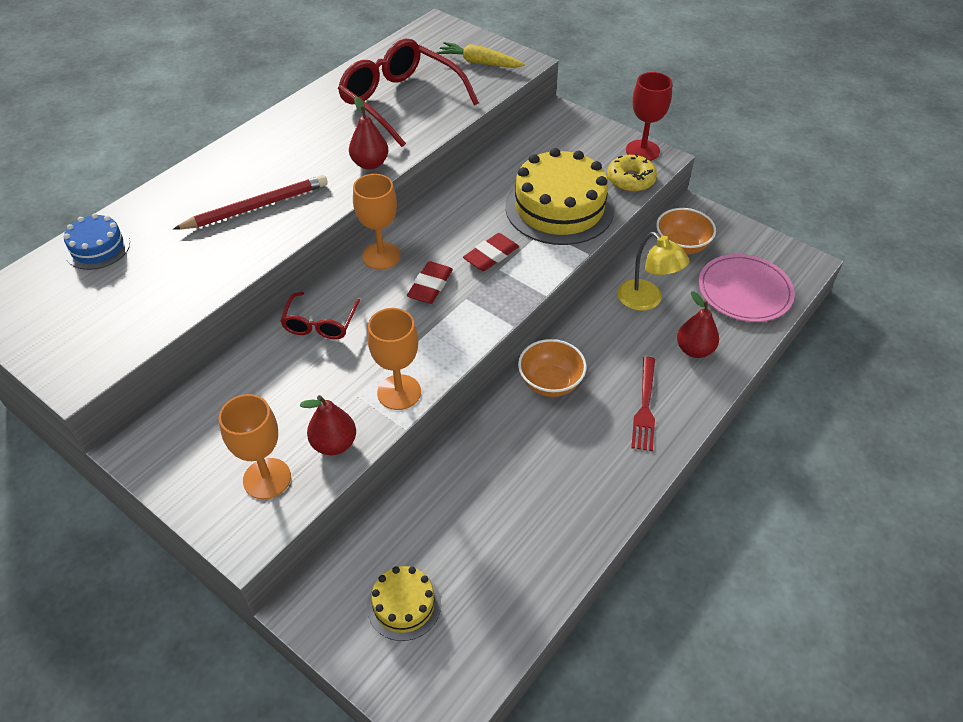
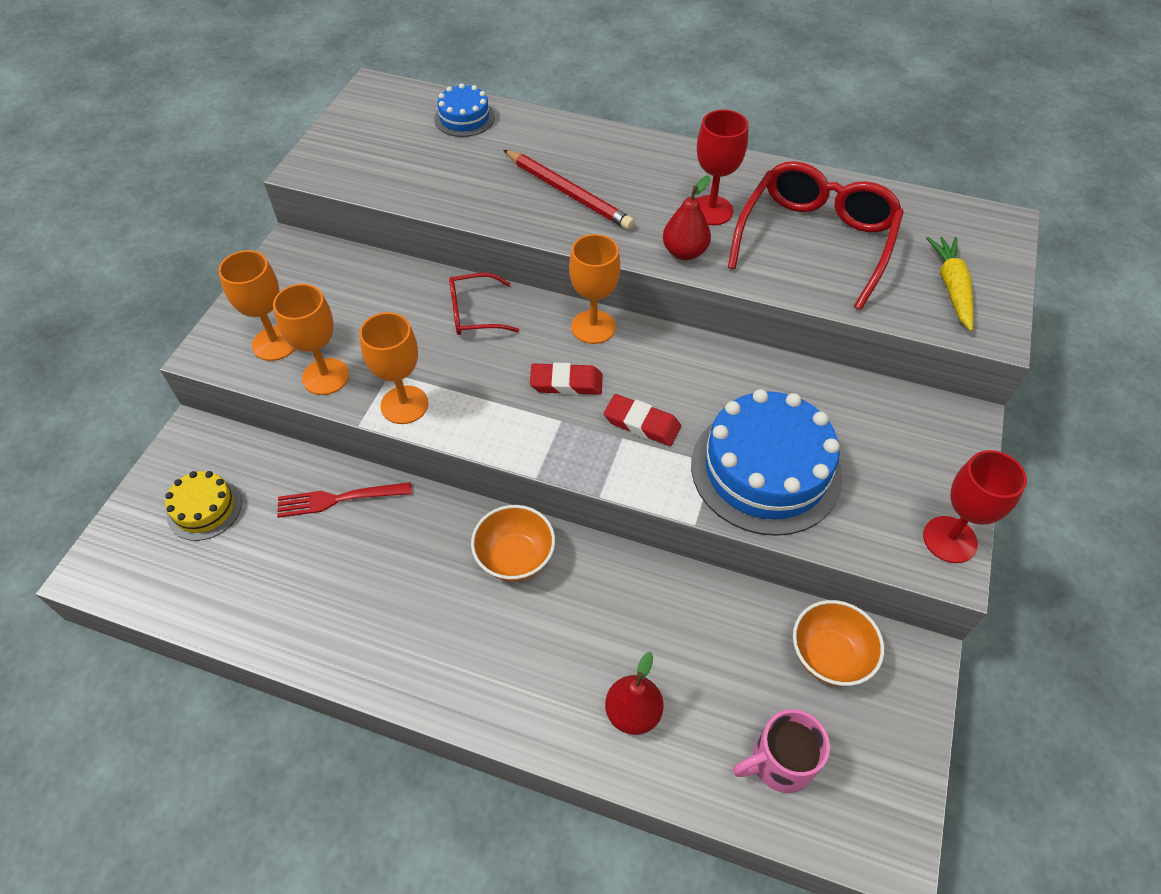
camera: 70 degrees right, 5 degrees up
(334, 444) = (325, 376): red pear -> orange goblet
(335, 138) = (711, 210): none -> red goblet
(559, 208) = (765, 470): yellow cake -> blue cake
(630, 179) = (874, 538): yellow donut -> none
(645, 406) = (513, 671): red fork -> red fork (339, 499)
(646, 301) = (697, 633): yellow lamp -> none
(744, 291) = (779, 762): pink plate -> pink mug

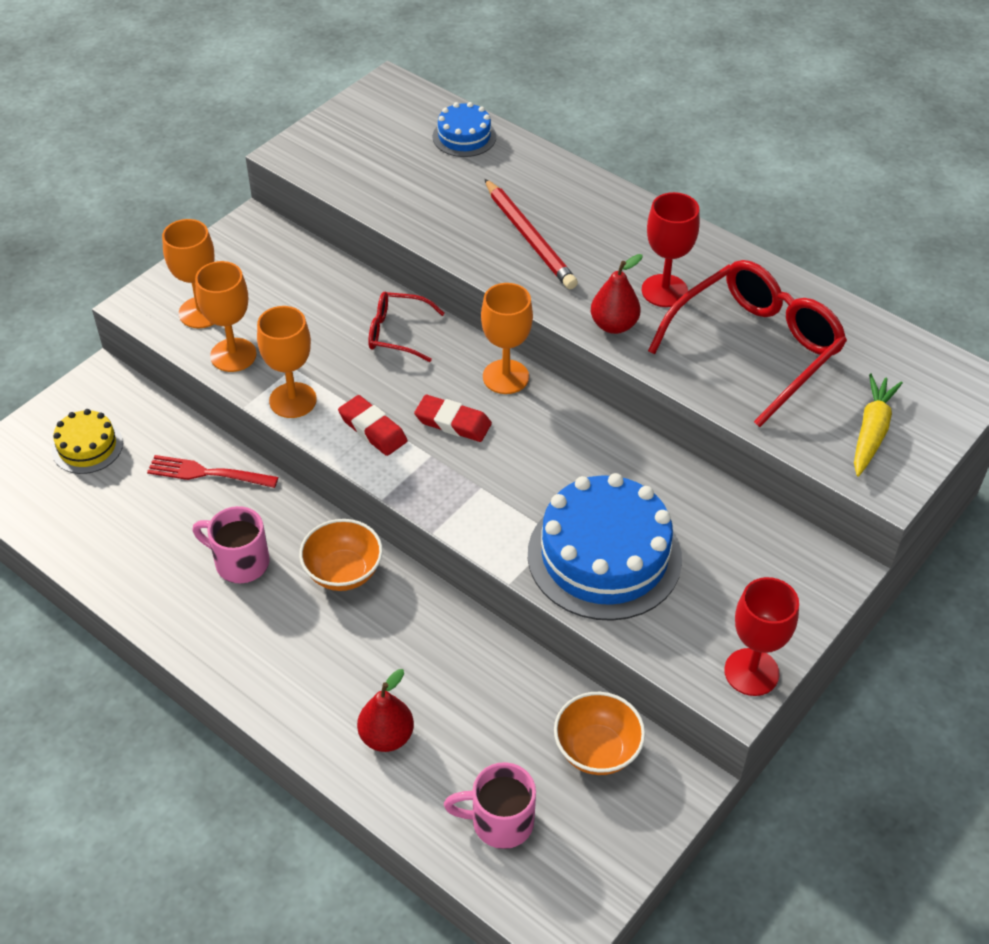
camera: 20 degrees right, 5 degrees down
(410, 580) = (240, 562): none -> pink mug
(642, 423) = (506, 480): red eraser -> red eraser (373, 429)

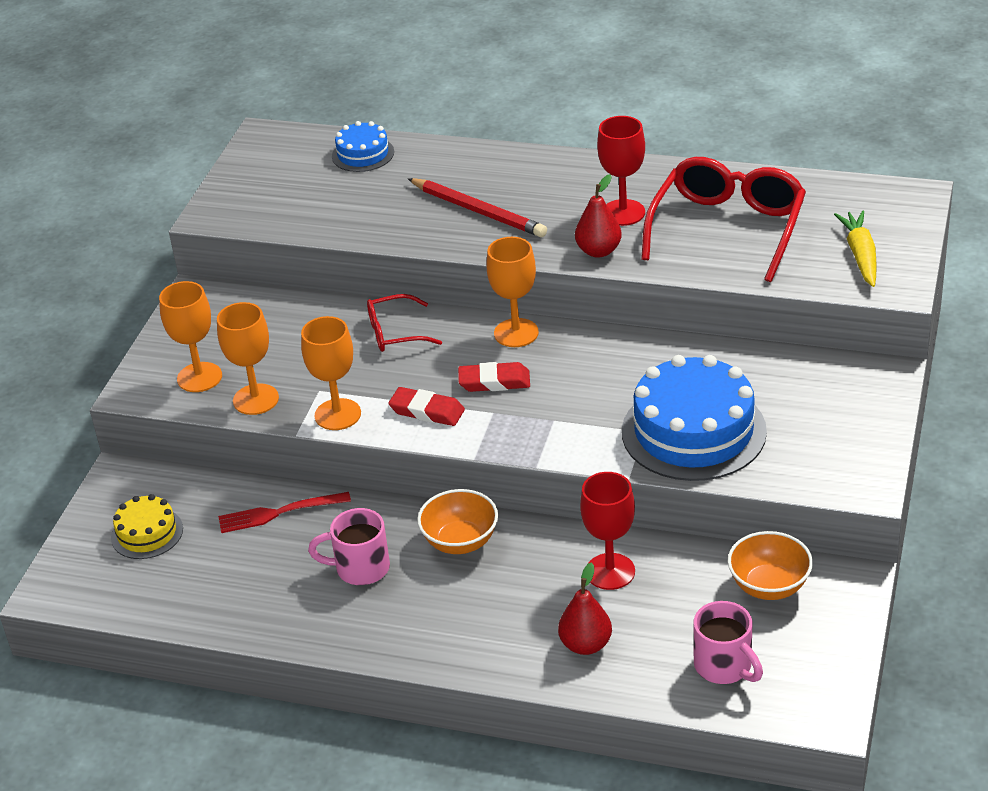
camera: 20 degrees left, 10 degrees down
(500, 822) = (724, 666): pink mug -> pink mug turned 105 degrees counterclockwise
(751, 672) = (868, 467): red goblet -> red goblet (610, 571)

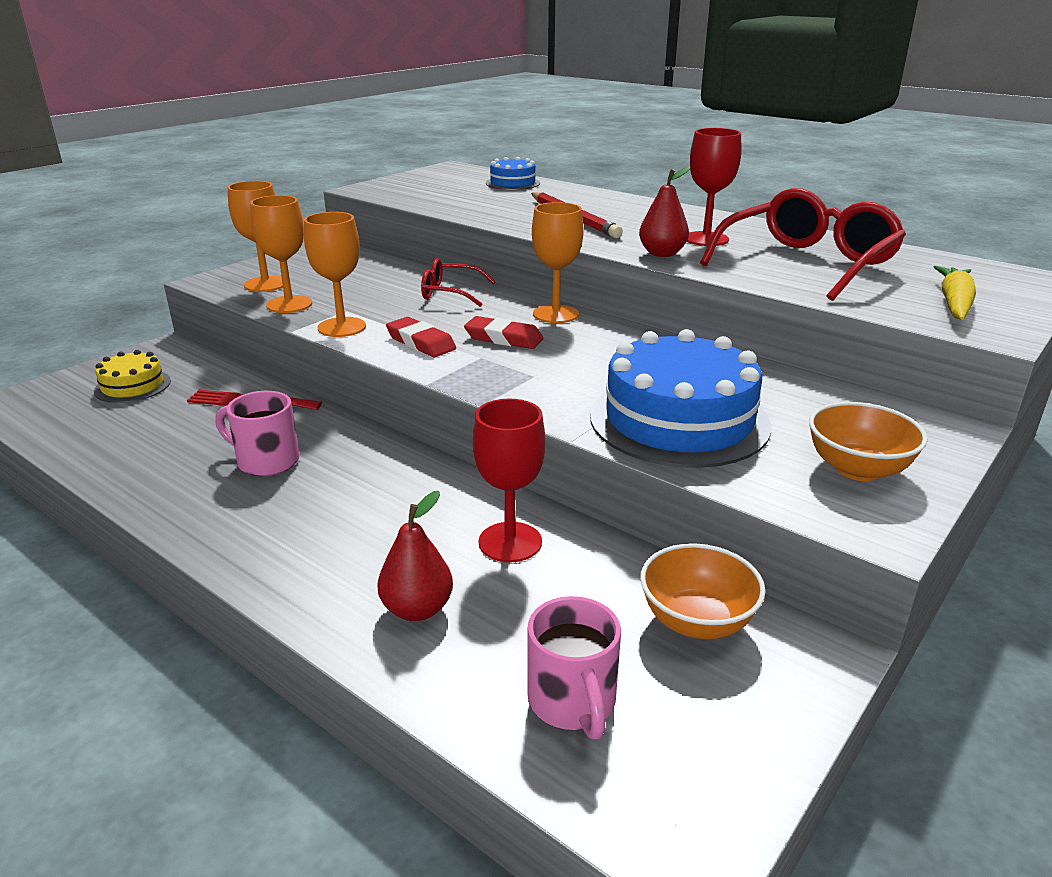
camera: 20 degrees right, 10 degrees down
(460, 541) = (380, 468): orange bowl -> orange bowl (857, 469)

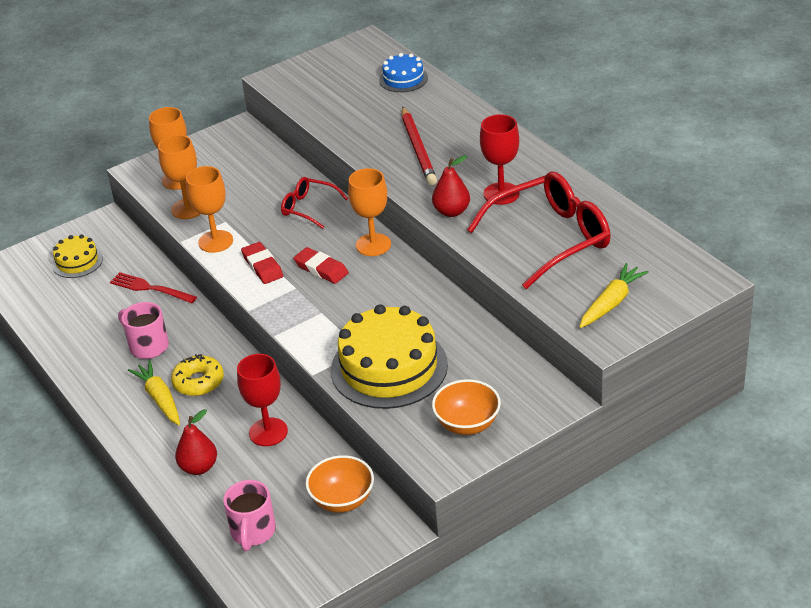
camera: 20 degrees right, 10 degrees up
(308, 521) = (159, 398): none -> yellow carrot
(364, 493) = (198, 382): none -> yellow donut
(679, 420) = (389, 367): blue cake -> yellow cake

